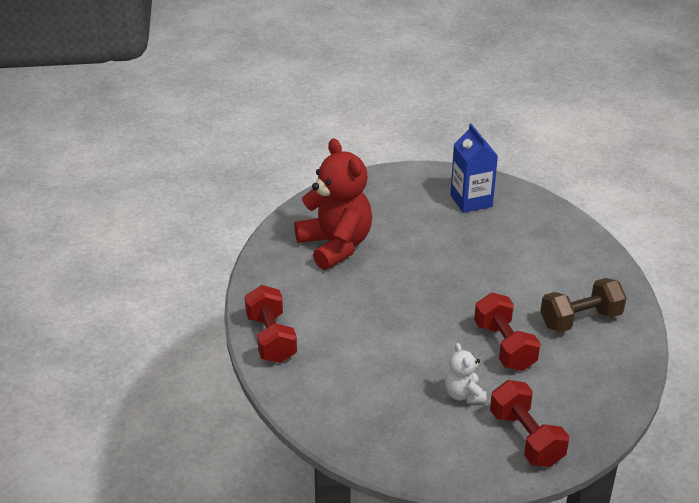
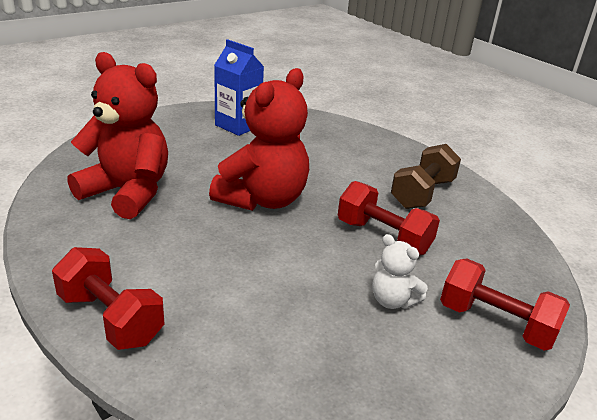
camera: 35 degrees left, 5 degrees down
(434, 283) = (263, 199): none -> red teddy bear

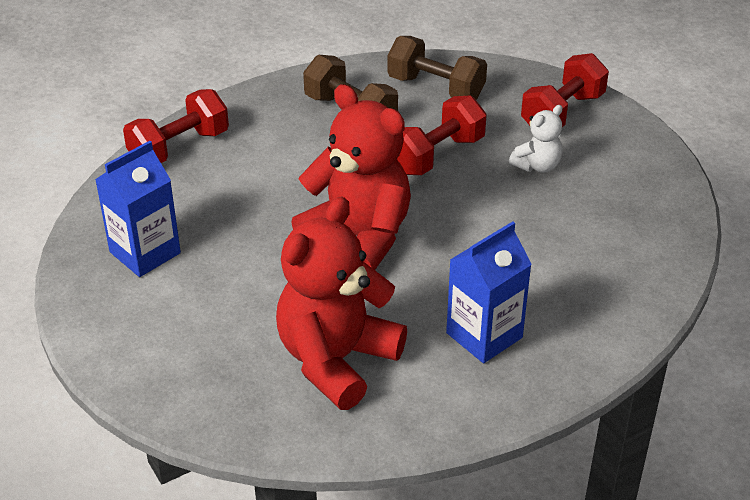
camera: 80 degrees left, 10 degrees up
(111, 318) = (576, 352): red dumbbell -> red dumbbell (179, 147)
(143, 261) = (484, 335): none -> blue carton
(484, 237) = (436, 88): none -> brown dumbbell

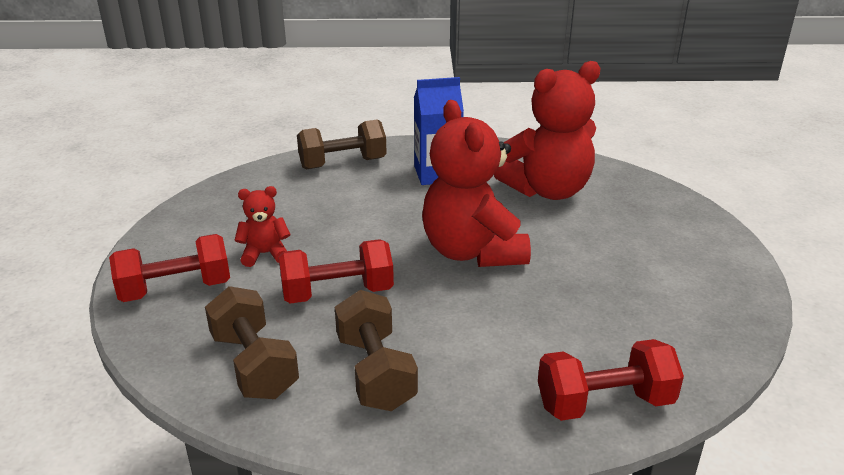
camera: 150 degrees left, 10 degrees down
(145, 252) = (676, 302): blue carton -> none
(537, 165) = (265, 254): white teddy bear -> red teddy bear
(607, 307) = (343, 163): none -> brown dumbbell

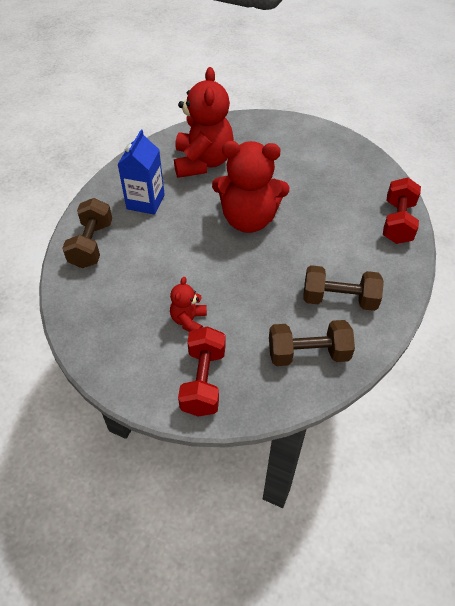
camera: 65 degrees left, 20 degrees up
(337, 293) = (256, 294): red dumbbell -> none

